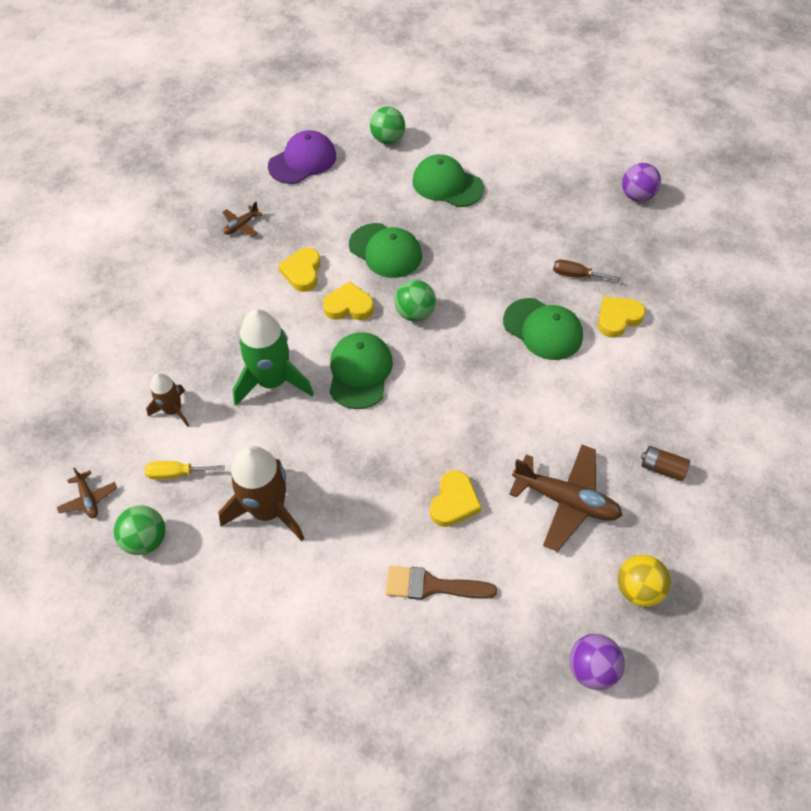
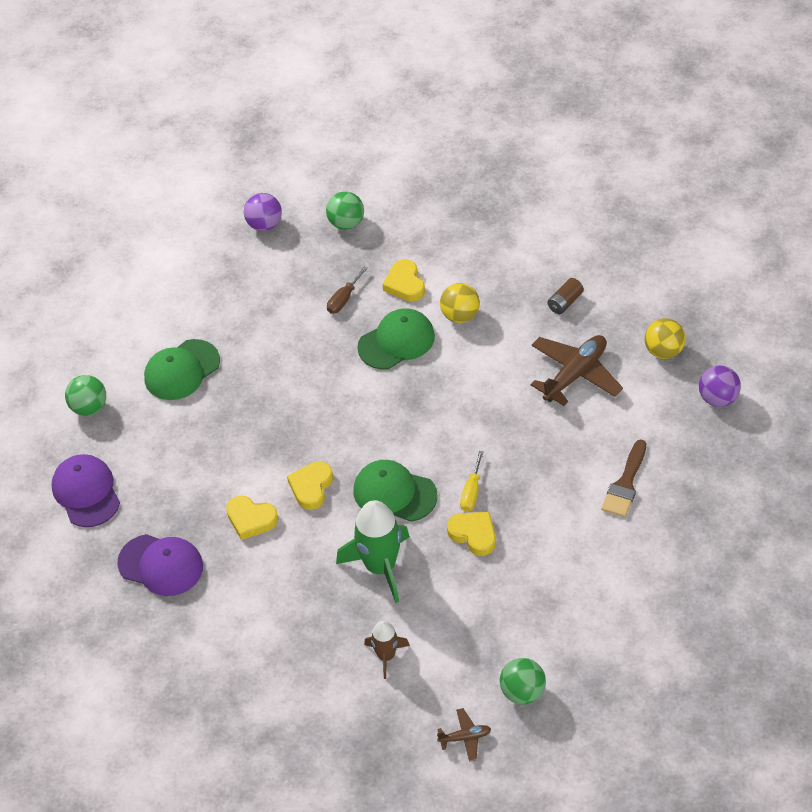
camera: 70 degrees left, 5 degrees down
(176, 473) = (459, 660): yellow screwdriver -> yellow screwdriver (471, 492)
(241, 225) = (161, 565): brown plane -> purple cap
(268, 509) = (520, 591): brown rocket -> none
(385, 251) = (251, 442): green cap -> none
(414, 313) = (341, 435): green ball -> green ball (346, 223)
(454, 502) = (553, 451): yellow heart -> yellow heart (473, 534)
(599, 374) = (460, 315): none -> yellow ball

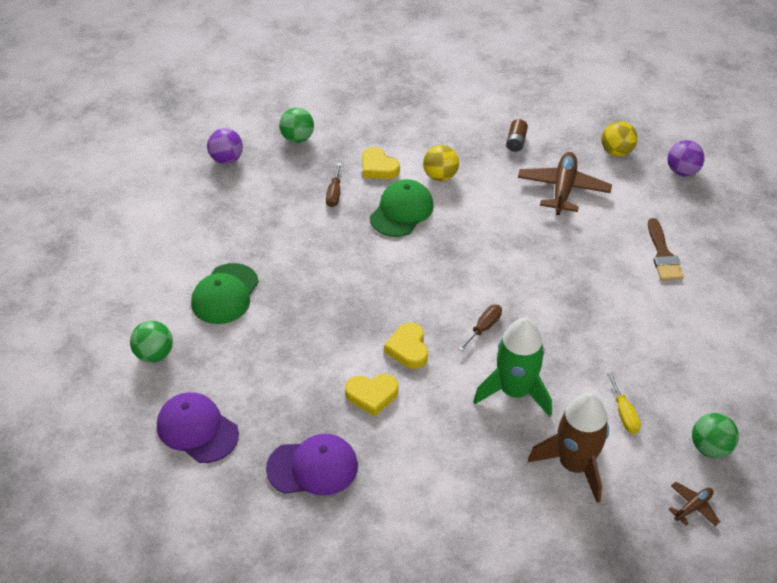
camera: 30 degrees left, 5 degrees down
(386, 655) = (574, 465): brown rocket -> brown rocket, size x1.79
(394, 493) = (484, 327): green cap -> brown screwdriver
(471, 492) = (547, 304): yellow screwdriver -> yellow screwdriver (624, 414)
(473, 534) = (574, 336): yellow heart -> none

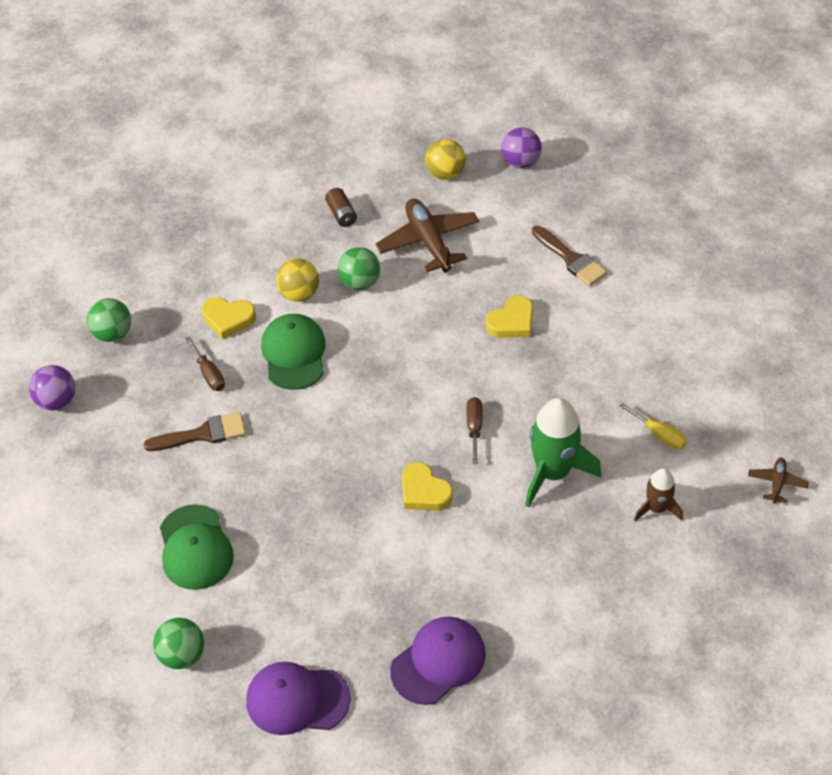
camera: 35 degrees left, 5 degrees up
(295, 228) = (202, 434): none -> brown brush
(372, 395) = (431, 558): yellow heart -> yellow heart (511, 322)
(574, 465) = (656, 508): brown rocket -> brown rocket, size x0.56
(710, 448) = (749, 421): green ball -> green ball (359, 282)

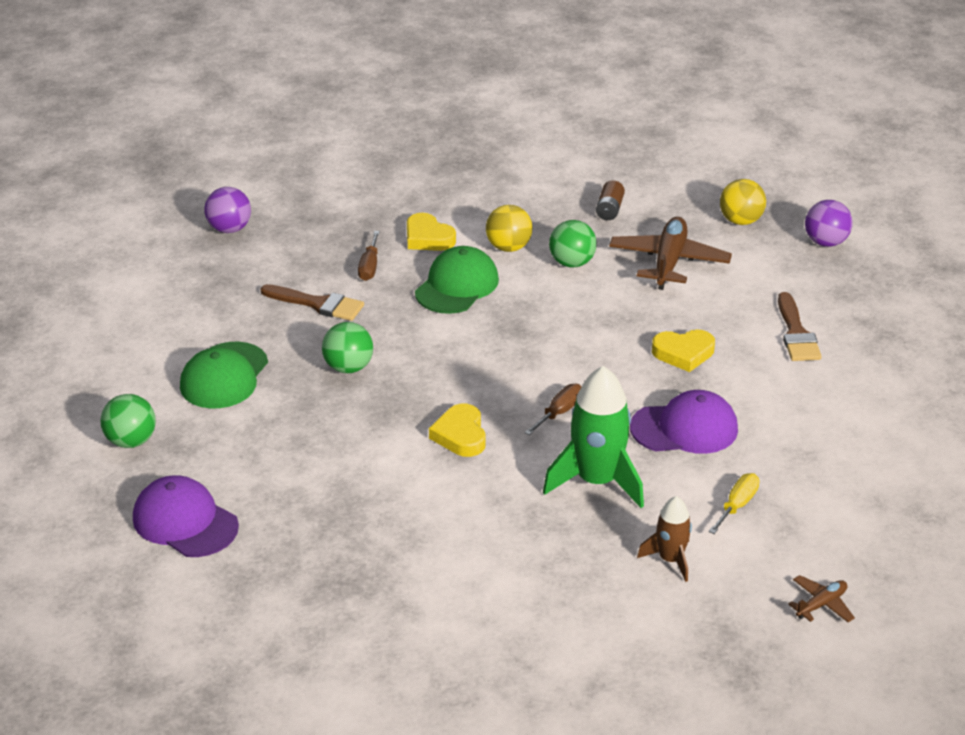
camera: 35 degrees right, 15 degrees down
(112, 333) = (323, 206): green ball -> green ball (348, 367)
(438, 661) = (333, 562): purple cap -> purple cap (684, 428)
(659, 435) = (737, 505): yellow screwdriver -> yellow screwdriver turned 135 degrees counterclockwise

